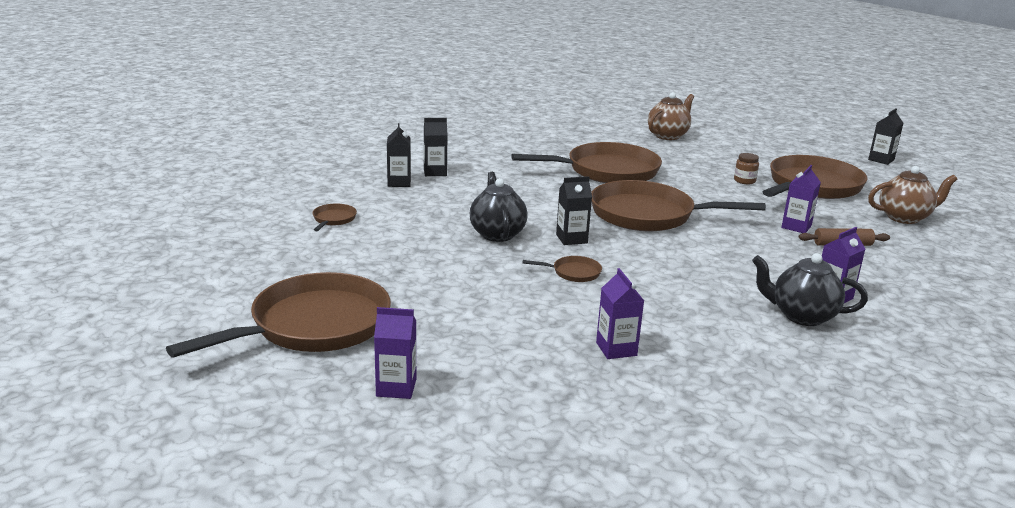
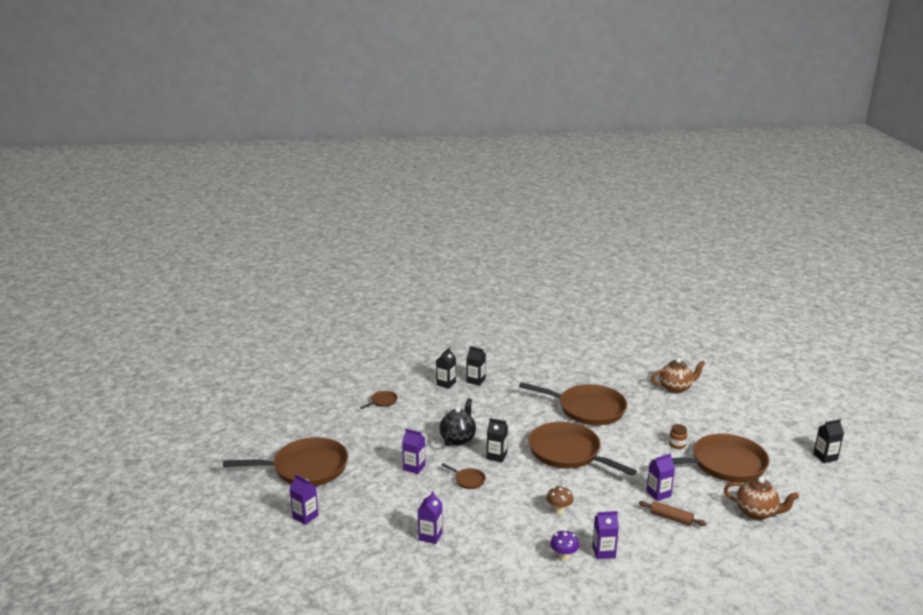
camera: 35 degrees right, 0 degrees up
(481, 279) = (414, 467): none -> purple carton
(725, 272) = (559, 510): none -> brown mushroom
(802, 316) = (563, 556): black teapot -> purple mushroom

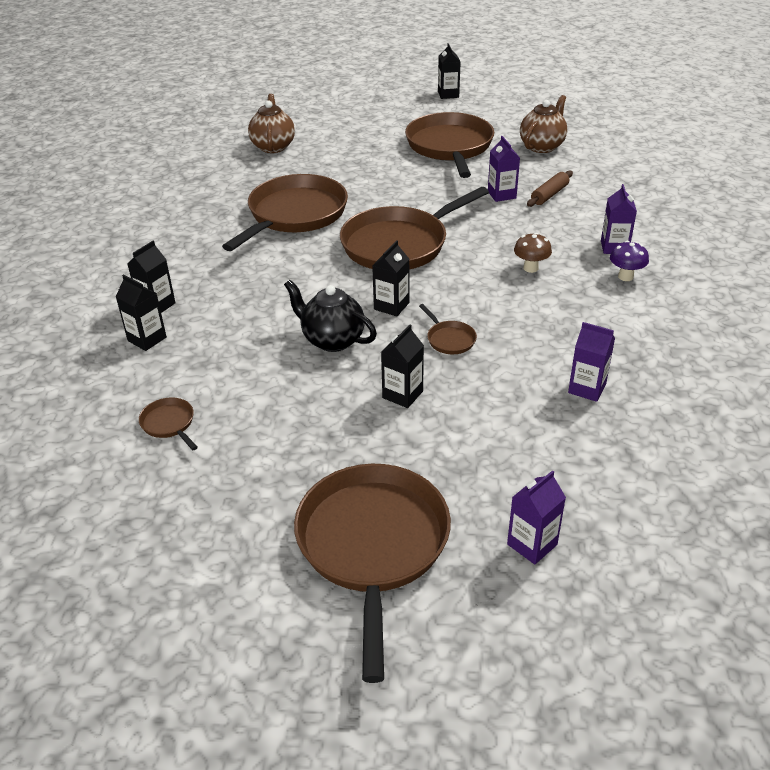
camera: 80 degrees left, 15 degrees up
(414, 467) = (402, 394): purple carton -> black carton
(468, 480) = (449, 339): brown pan -> brown pan turned 105 degrees clockwise
(677, 445) = (402, 167): brown jar -> none

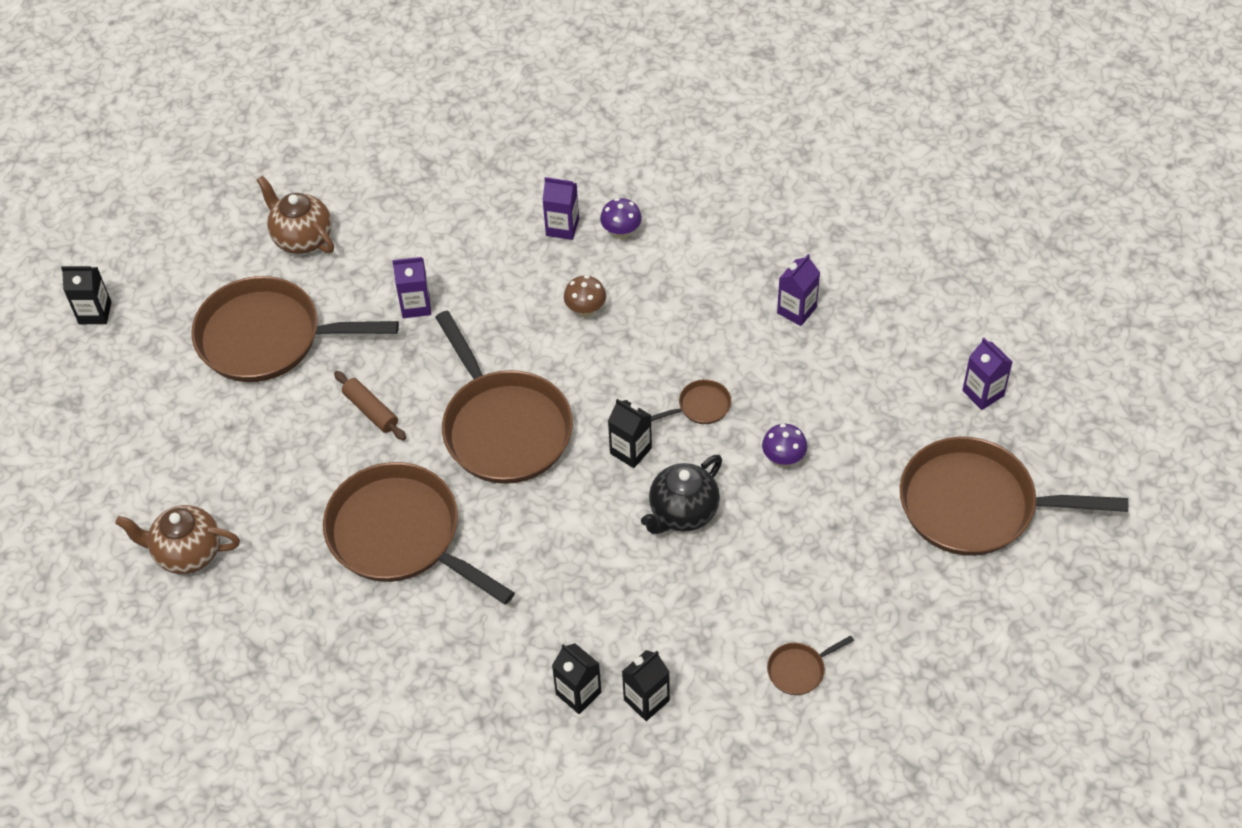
camera: 80 degrees left, 15 degrees up
(402, 394) = (783, 459): black carton -> purple mushroom
(549, 195) = (430, 258): brown rolling pin -> brown rolling pin (371, 410)

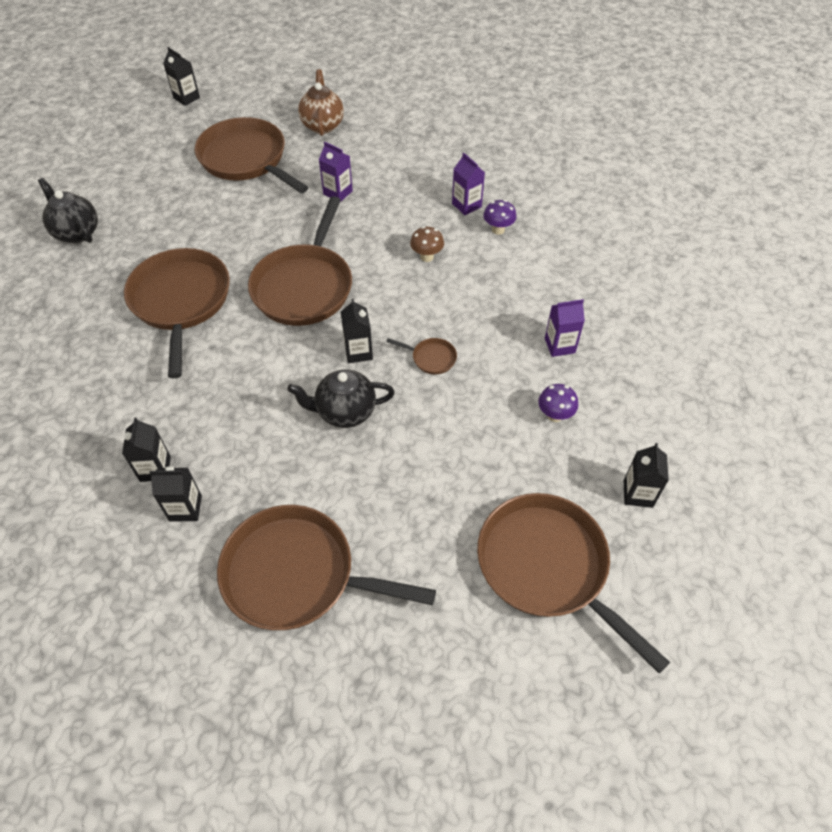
camera: 40 degrees right, 0 degrees up
(187, 553) = (77, 232): brown teapot -> black teapot
(371, 410) = (249, 228): brown rolling pin -> none
(783, 459) = (446, 429): purple mushroom -> purple mushroom (555, 415)
(799, 670) = (297, 574): brown pan -> brown pan, size x2.48
(983, 393) = (638, 493): purple carton -> black carton

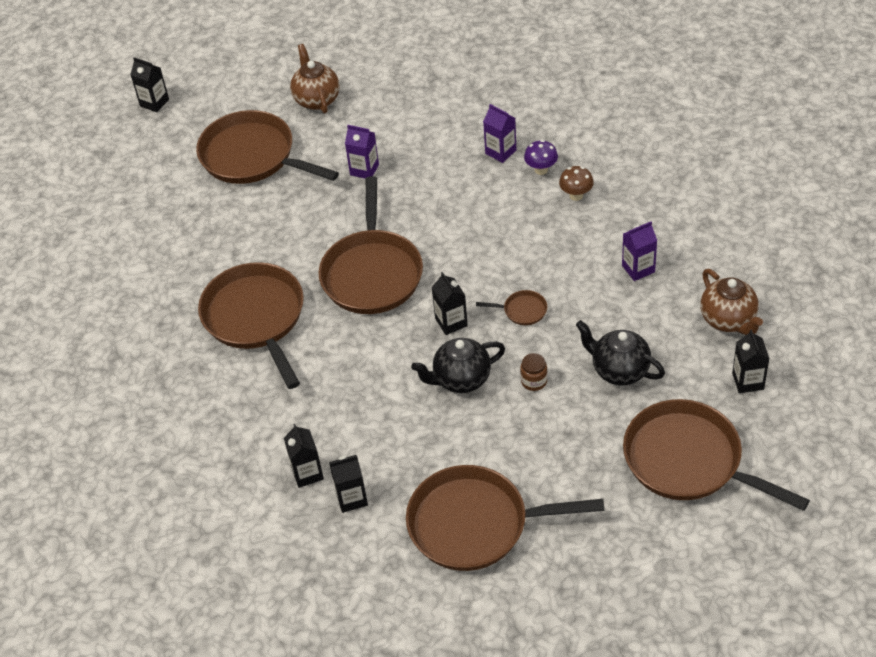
camera: 10 degrees left, 5 degrees down
(77, 232) = (113, 276): black teapot -> black teapot (619, 370)
(416, 433) = (534, 381): none -> brown jar
(427, 257) = (481, 214): brown mushroom -> brown mushroom (576, 195)
(555, 415) = (654, 333): purple mushroom -> none
(636, 421) = (728, 320): none -> brown teapot

